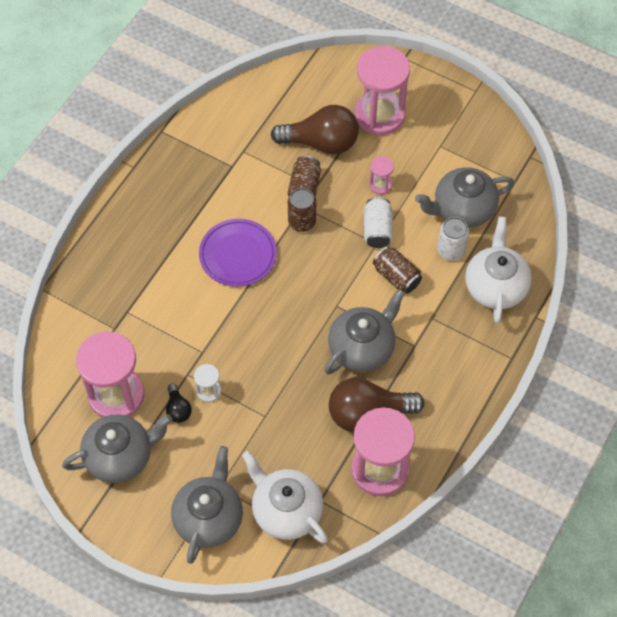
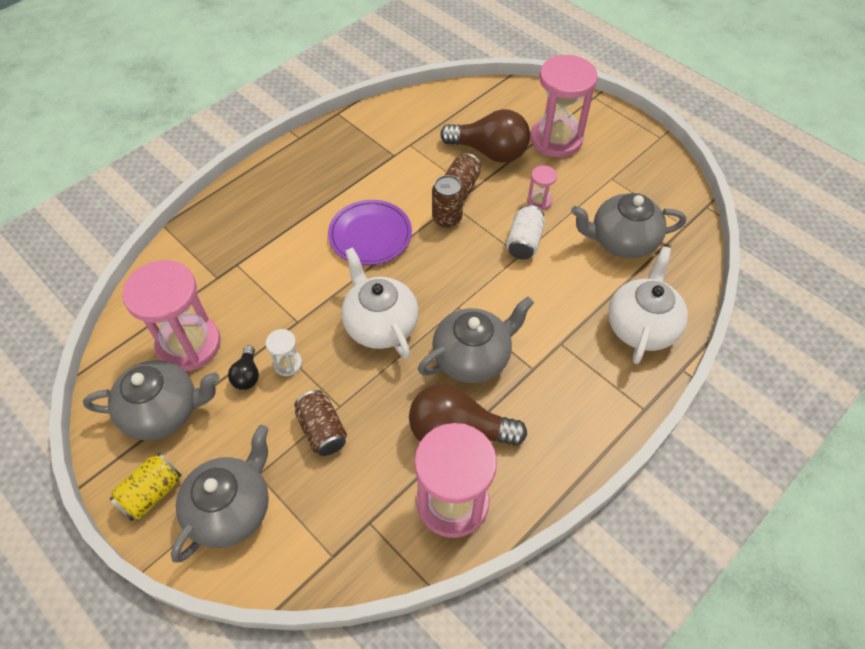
camera: 15 degrees right, 5 degrees down
(140, 522) = (152, 493): none -> yellow can
(286, 510) = (324, 524): white teapot -> white teapot (380, 324)
(396, 276) = (532, 292): brown can -> brown can (322, 430)
(451, 250) = (599, 279): white can -> none

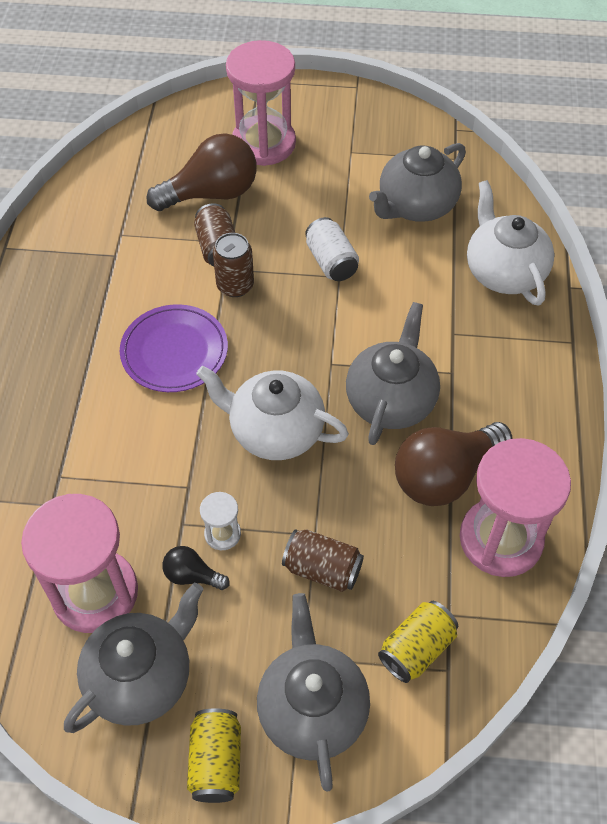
camera: 40 degrees left, 0 degrees up
(247, 375) = (192, 575): black light bulb -> black light bulb turned 150 degrees clockwise
(327, 526) = (416, 648): none -> yellow can
(539, 201) = (307, 214): pink hourglass -> none

